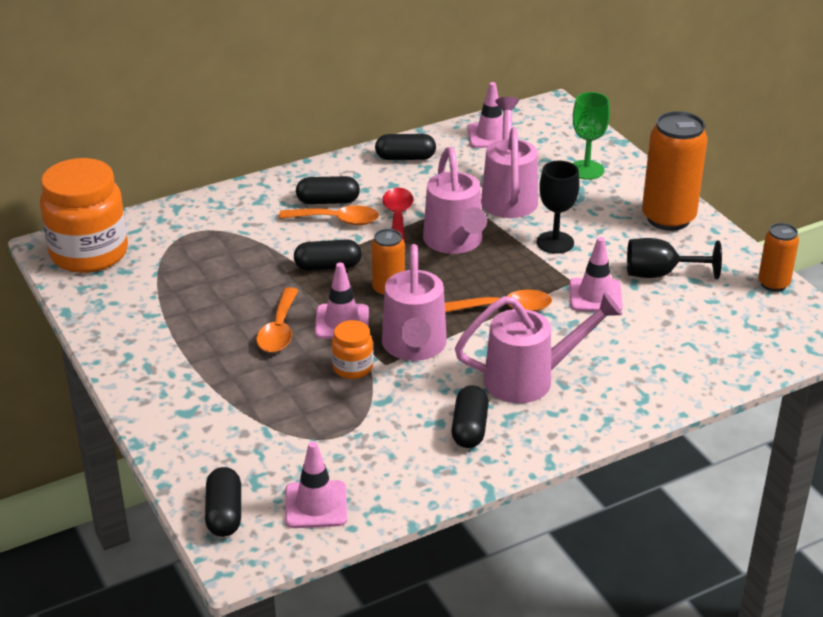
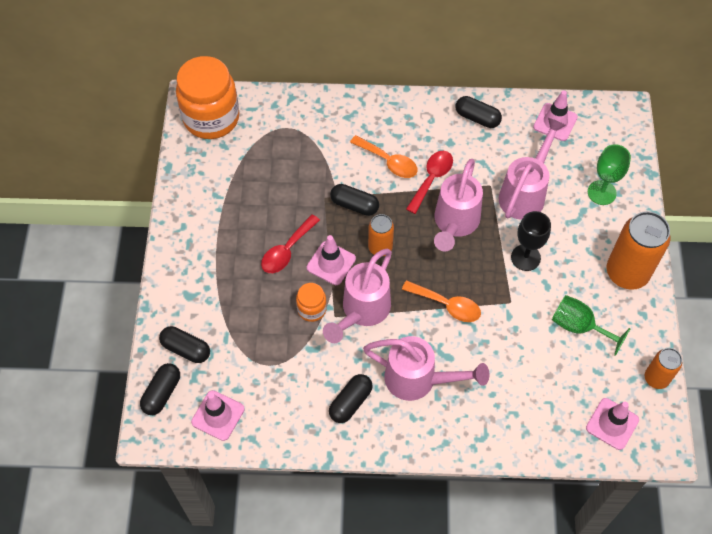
camera: 30 degrees right, 25 degrees up
(279, 330) = (287, 250): orange spoon -> red spoon
(328, 201) = (394, 139): black capsule -> black capsule (186, 349)
(595, 296) = (517, 324): pink traffic cone -> pink traffic cone (612, 424)
(659, 274) = (579, 326): black goblet -> green goblet

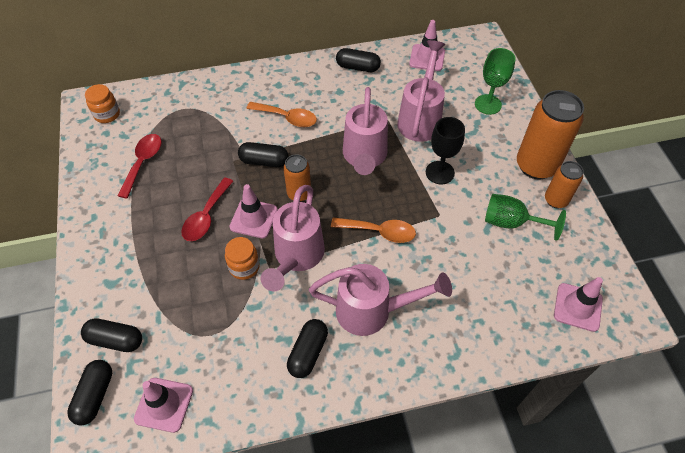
camera: 15 degrees left, 5 degrees down
(211, 118) = (107, 114): orange jar -> orange jar, size x0.47
(431, 179) = (331, 124): red spoon -> red spoon (143, 163)
(656, 378) = (601, 253): orange can -> orange can (556, 200)

